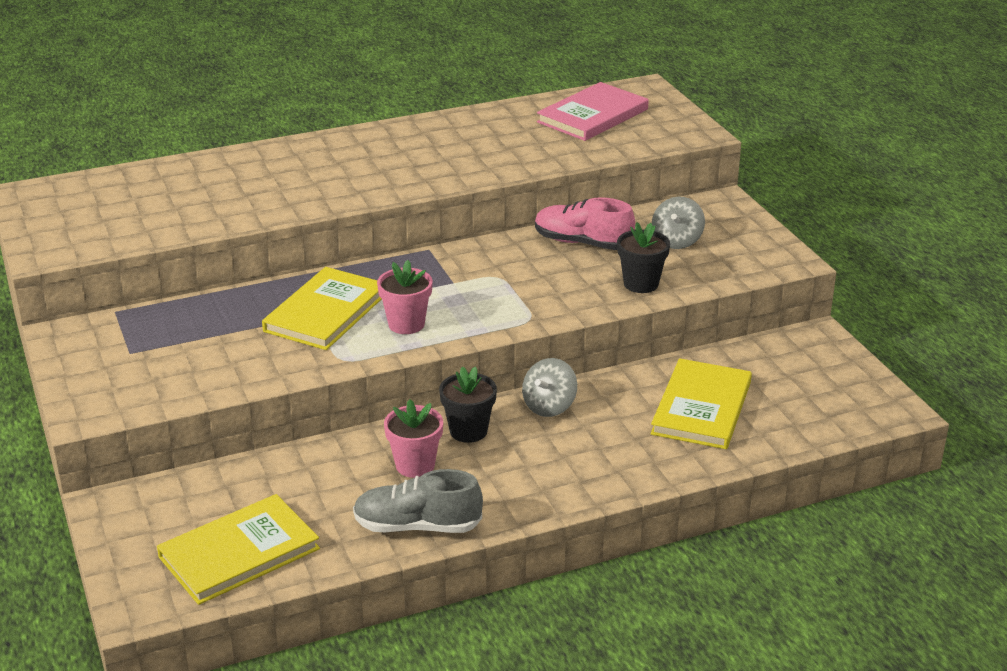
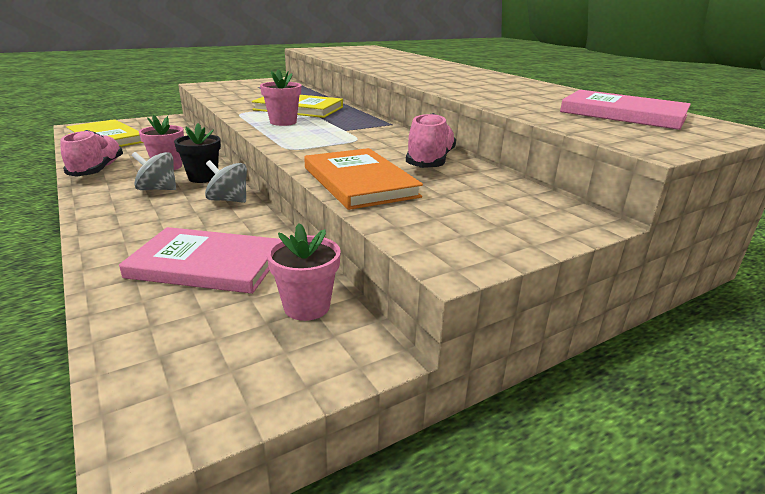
camera: 80 degrees right, 5 degrees down
(417, 526) = (97, 169): grey shoe -> pink shoe
(641, 284) = (359, 182): black flower pot -> orange book
(677, 241) = (461, 196): grey spinning top -> grey spinning top (158, 189)
(701, 408) = (207, 264): yellow book -> pink book
(767, 358) = (307, 307): none -> pink flower pot

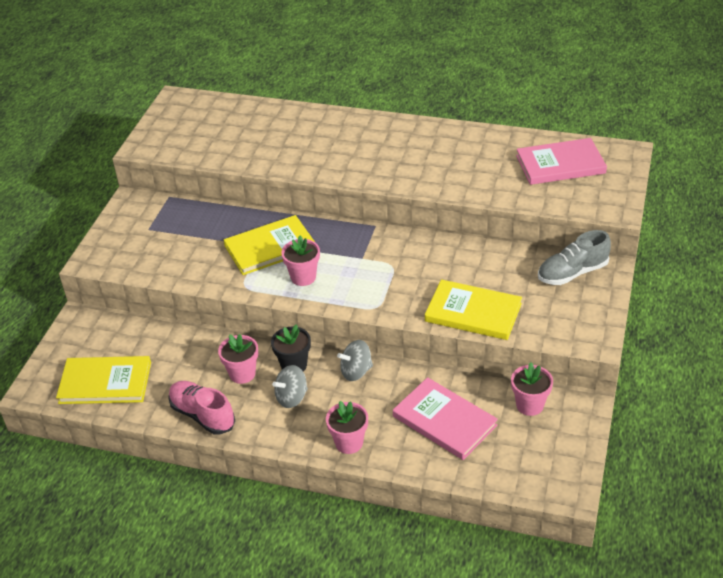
camera: 40 degrees left, 15 degrees up
(114, 230) = (349, 443): none -> pink flower pot
(207, 264) = (444, 421): pink book -> pink book turned 75 degrees clockwise
(359, 182) = (473, 312): orange book -> yellow book
(430, 161) = (473, 262): pink shoe -> none
(530, 205) = (572, 273): none -> grey shoe

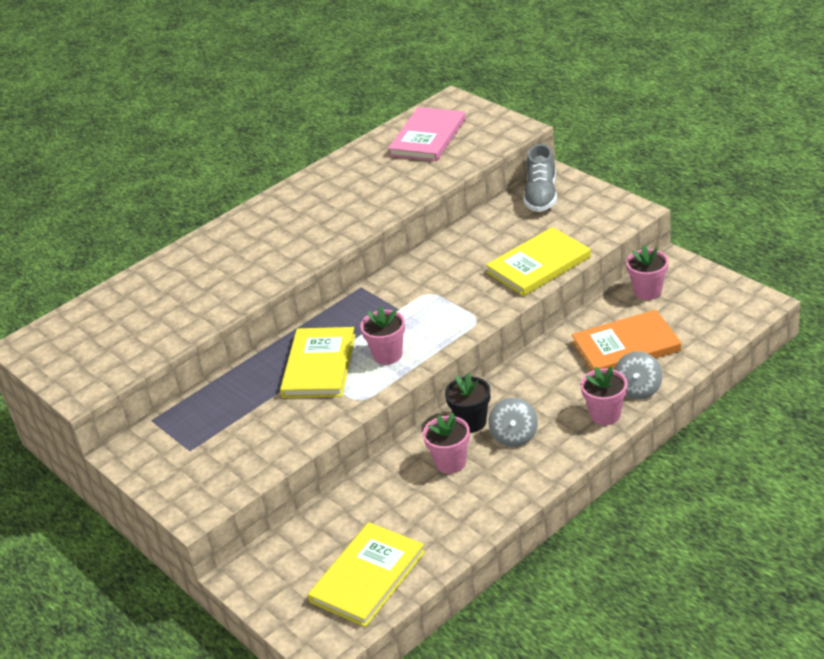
camera: 55 degrees left, 5 degrees down
(202, 415) = (484, 509): pink shoe -> none
(356, 371) = (517, 382): grey spinning top -> grey spinning top (638, 389)
(444, 421) = (626, 346): pink book -> orange book

